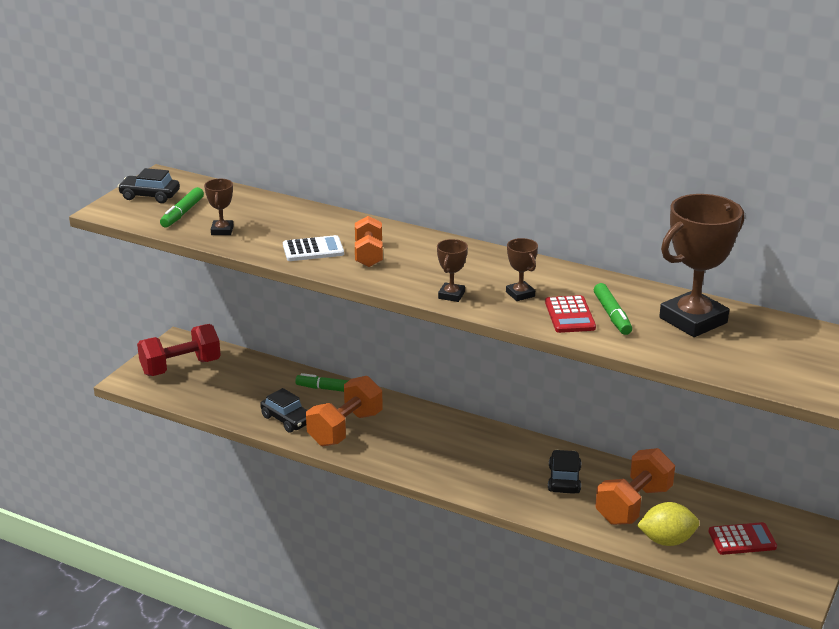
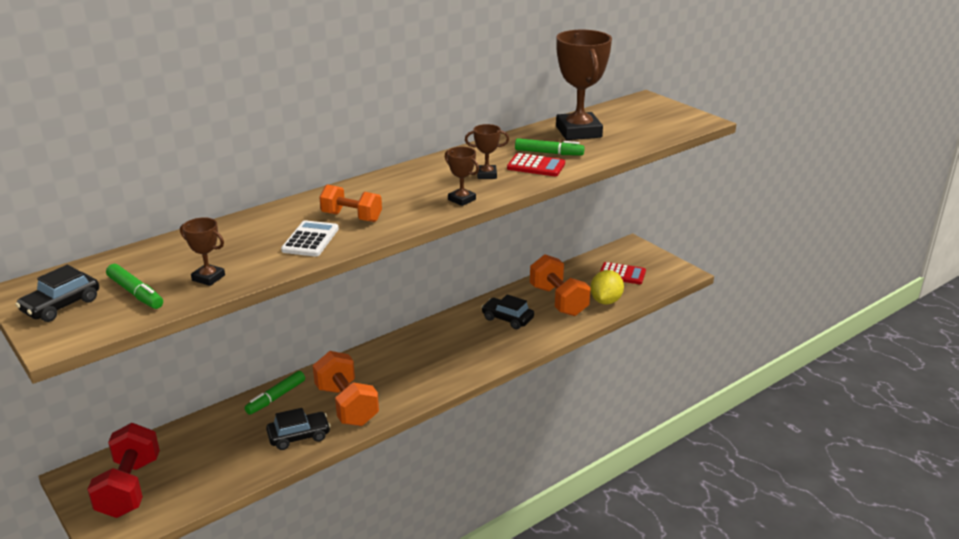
camera: 65 degrees left, 0 degrees up
(742, 539) = (622, 274): red calculator -> red calculator turned 90 degrees clockwise

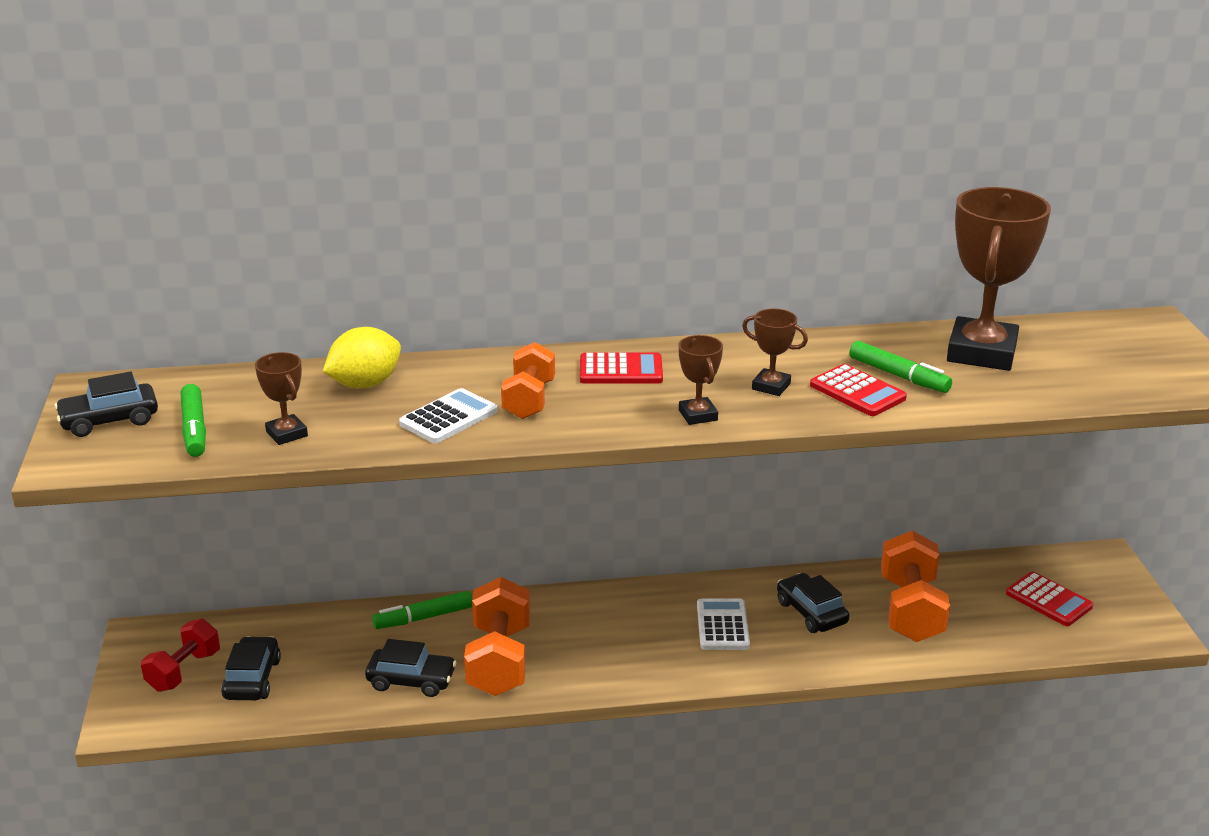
camera: 30 degrees right, 0 degrees up
(130, 487) = (184, 671): red dumbbell -> red dumbbell, size x0.65
(186, 474) = (252, 679): none -> black car
(351, 217) = (529, 400): orange dumbbell -> orange dumbbell turned 45 degrees clockwise
(390, 187) = (621, 370): none -> red calculator
(464, 341) = (722, 625): none -> white calculator
(605, 301) = (986, 635): yellow lemon -> yellow lemon (365, 384)

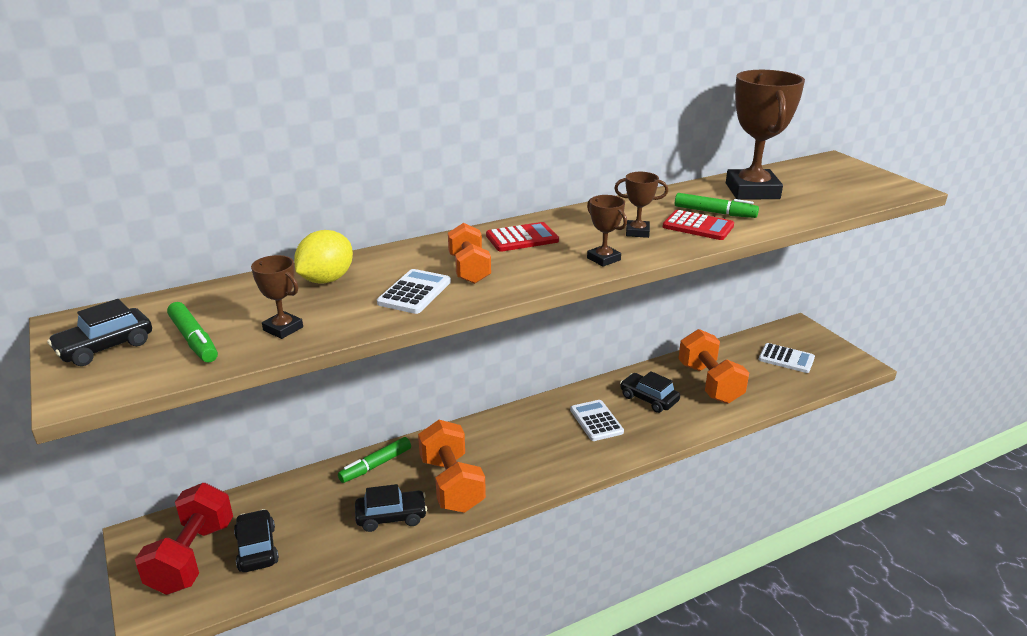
camera: 20 degrees left, 0 degrees up
(184, 671) = (192, 557): red dumbbell -> red dumbbell, size x1.54
(1048, 600) = (786, 359): red calculator -> white calculator

